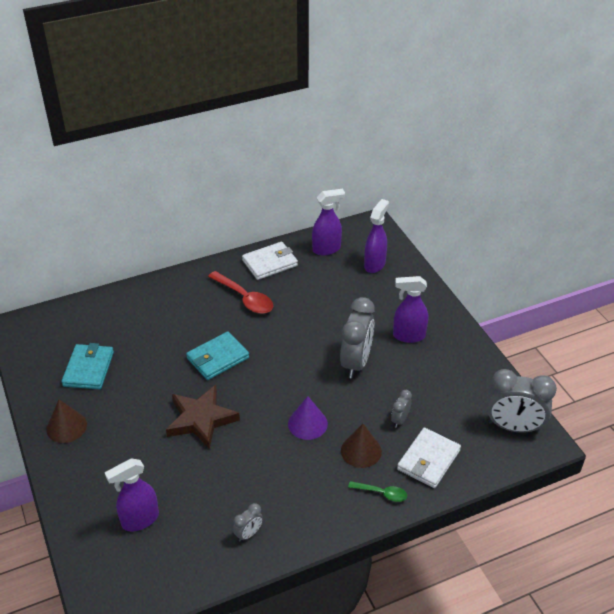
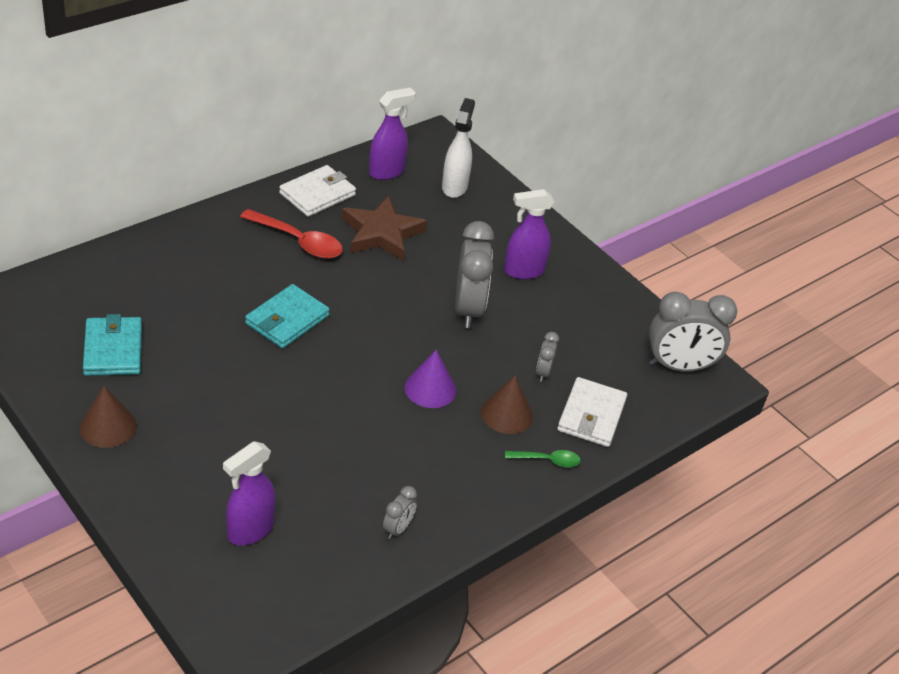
camera: 20 degrees left, 0 degrees up
(201, 419) = (290, 398): brown star -> brown star (382, 233)
(375, 264) = (454, 187): purple spray bottle -> white spray bottle

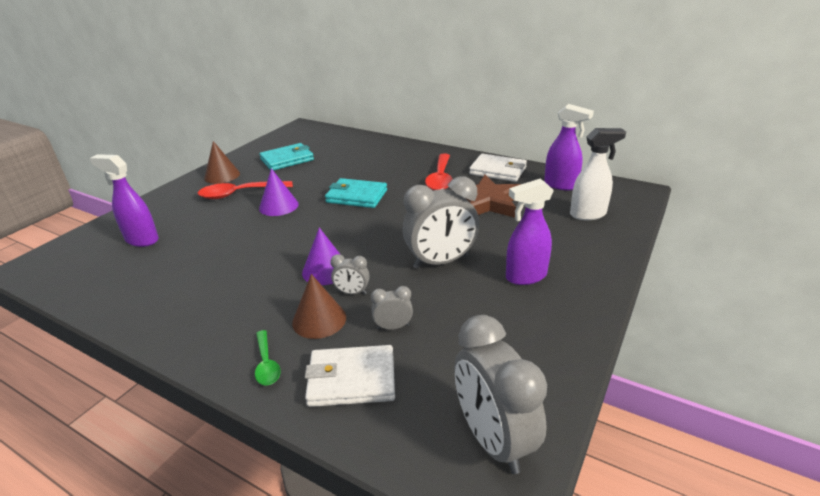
camera: 75 degrees right, 10 degrees down
(189, 419) = (240, 194): none -> red spoon
(257, 390) = (278, 206): none -> purple cone
(398, 528) = (153, 299): grey clock -> grey clock (352, 293)
(523, 271) = (525, 276): purple spray bottle -> purple spray bottle turned 75 degrees counterclockwise

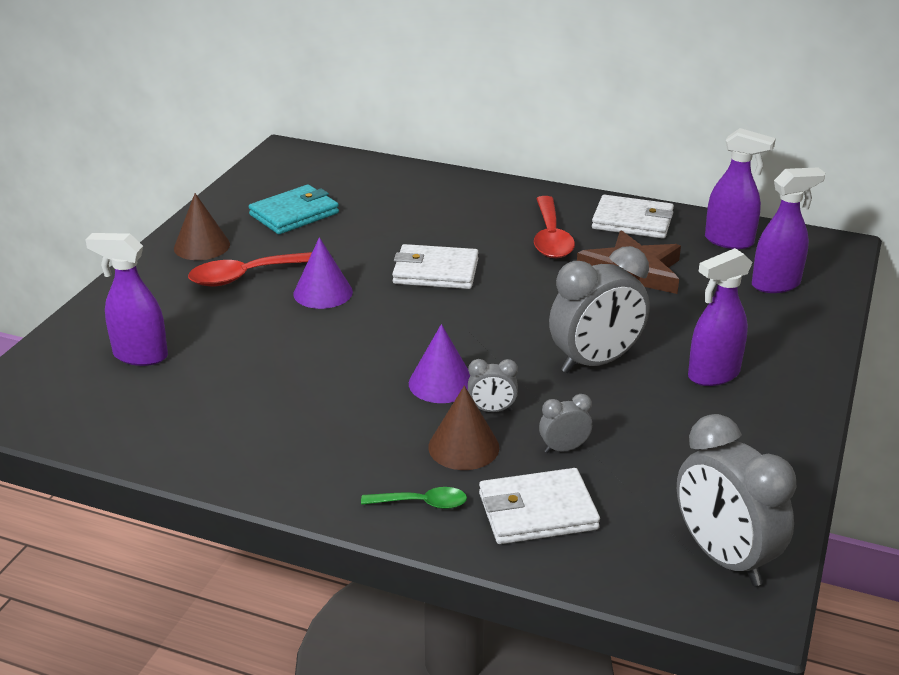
camera: 10 degrees left, 0 degrees up
(266, 364) = (421, 503): green spoon -> green spoon turned 60 degrees counterclockwise
(357, 196) = (436, 271): turquoise wallet -> white wallet
(588, 214) = (776, 284): white spray bottle -> purple spray bottle

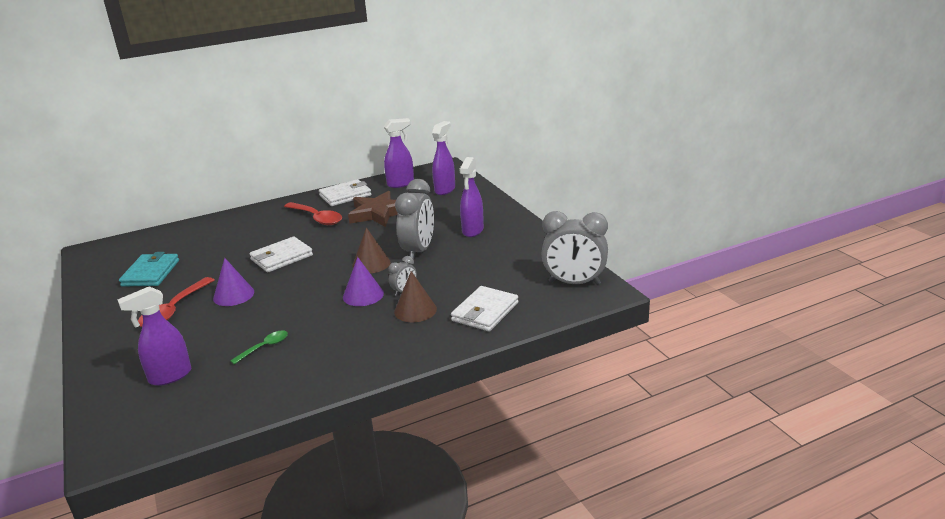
camera: 45 degrees left, 5 degrees down
(202, 246) = (115, 314): brown cone -> brown cone (371, 264)
(421, 503) = (433, 339): green spoon -> green spoon (264, 347)
(564, 449) = (458, 286): grey clock -> none

